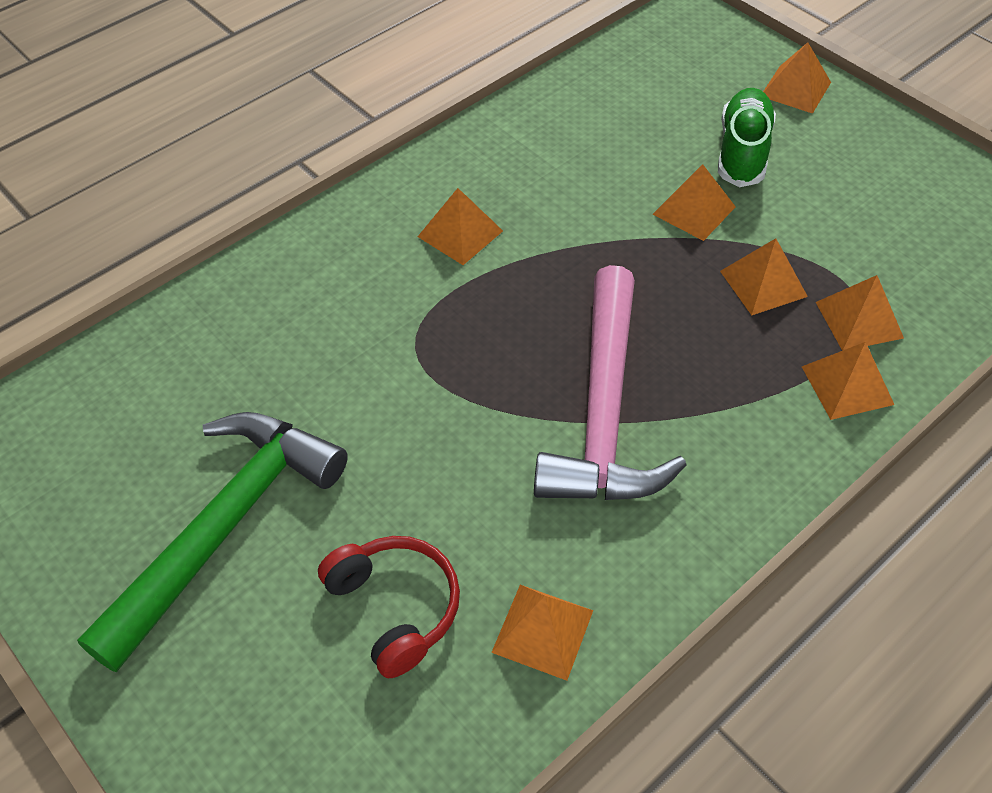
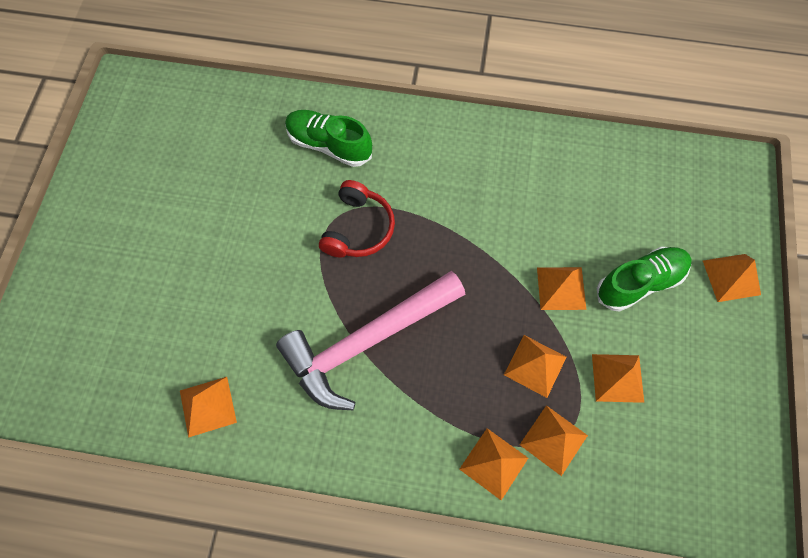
camera: 50 degrees right, 15 degrees up
(224, 527) = (163, 220): green hammer -> none
(312, 294) = (329, 145): none -> green shoe
(395, 607) = (174, 328): red headphones -> red headphones (358, 228)
(460, 233) = (431, 180): orange pyramid -> orange pyramid (617, 378)

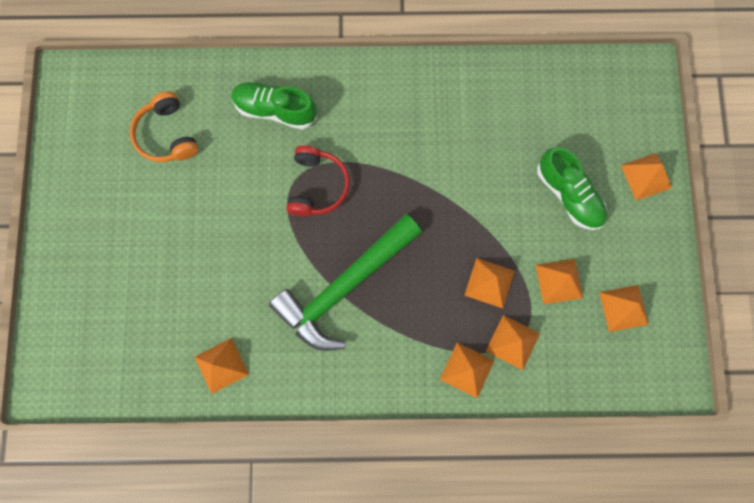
camera: 10 degrees left, 10 degrees up
(209, 152) = (167, 135): none -> orange headphones
(367, 341) = (344, 287): pink hammer -> green hammer
(561, 288) = (502, 211): orange pyramid -> orange pyramid (623, 308)
(639, 283) = (568, 195): green shoe -> green shoe turned 90 degrees clockwise

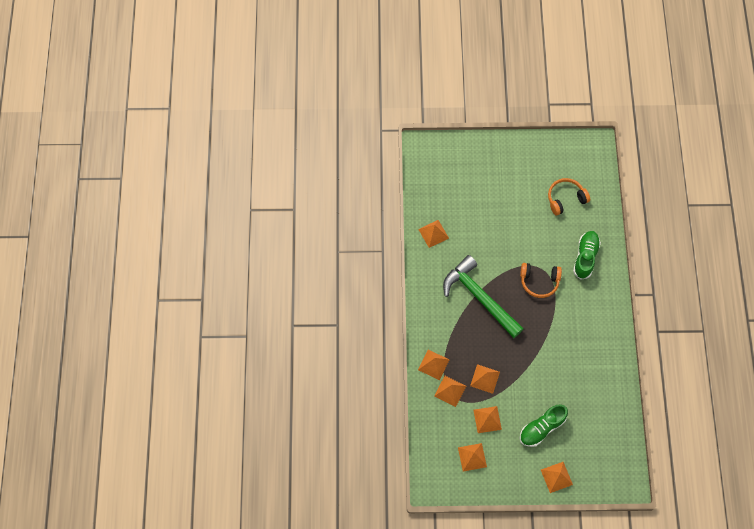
camera: 90 degrees right, 10 degrees down
(317, 186) = (539, 282): red headphones -> orange headphones

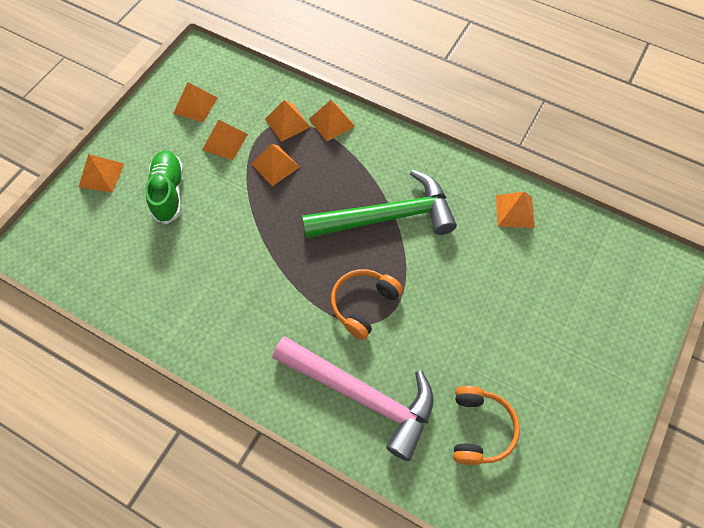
camera: 120 degrees right, 5 degrees down
(585, 257) = (362, 395): green shoe -> pink hammer

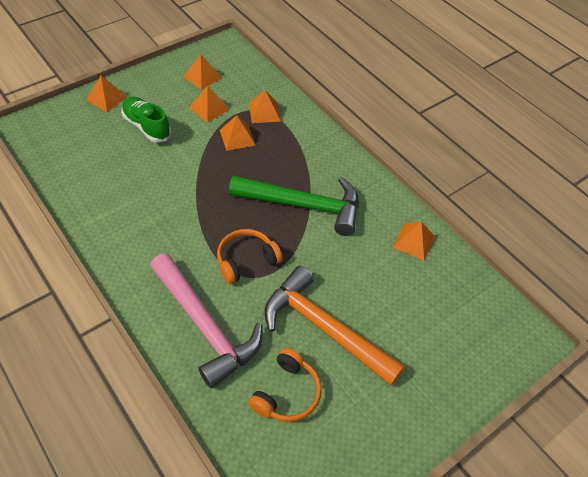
camera: 20 degrees right, 10 degrees down
(168, 192) = (147, 126): green shoe -> green shoe turned 60 degrees counterclockwise
(331, 122) = (299, 124): orange pyramid -> none
(479, 344) = (324, 328): none -> orange hammer

